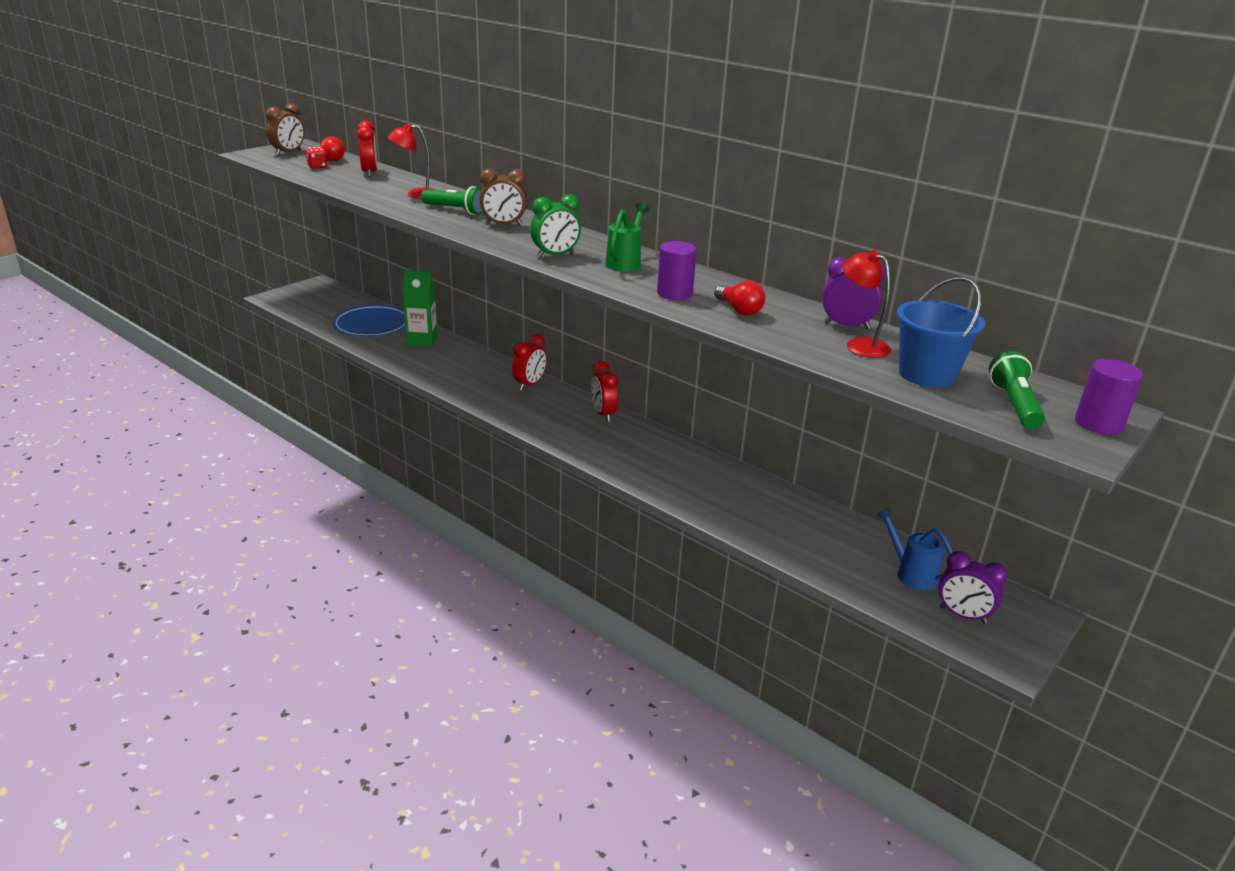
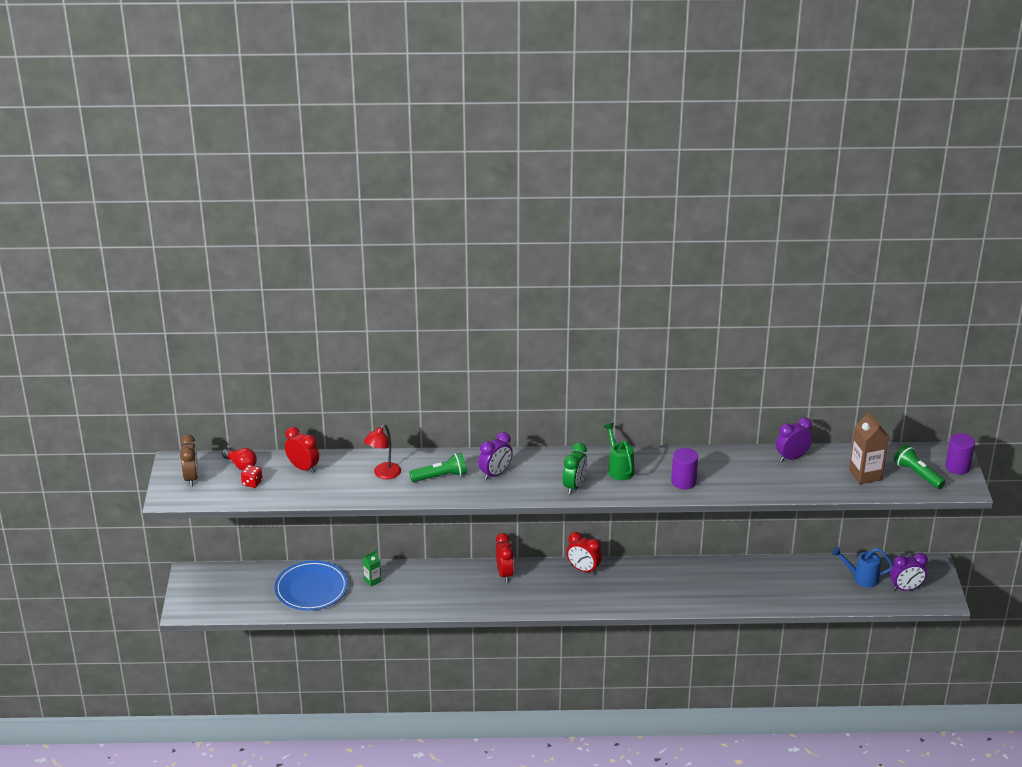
camera: 40 degrees left, 5 degrees up
(422, 340) = (372, 580): green carton -> green carton, size x0.54
(503, 225) = (495, 474): brown clock -> purple clock
(739, 310) = (731, 476): red light bulb -> none
(860, 345) = (815, 470): red lamp -> none
(927, 374) = (865, 475): blue bucket -> brown carton

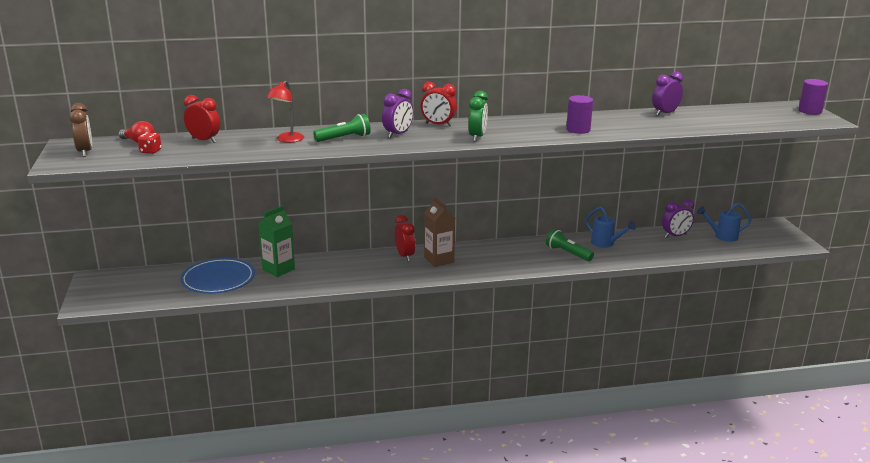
camera: 10 degrees left, 10 degrees down
(372, 580) = (278, 269): green carton -> green carton, size x1.85
(583, 569) = (476, 248): red clock -> red clock (438, 125)
(619, 469) = (514, 126): green watering can -> none
(725, 577) = (605, 244): none -> blue watering can
(865, 475) = (736, 118): brown carton -> brown carton (439, 260)
(906, 588) = (764, 240): purple clock -> purple clock (675, 236)
(917, 474) = (780, 116): green flashlight -> green flashlight (568, 253)

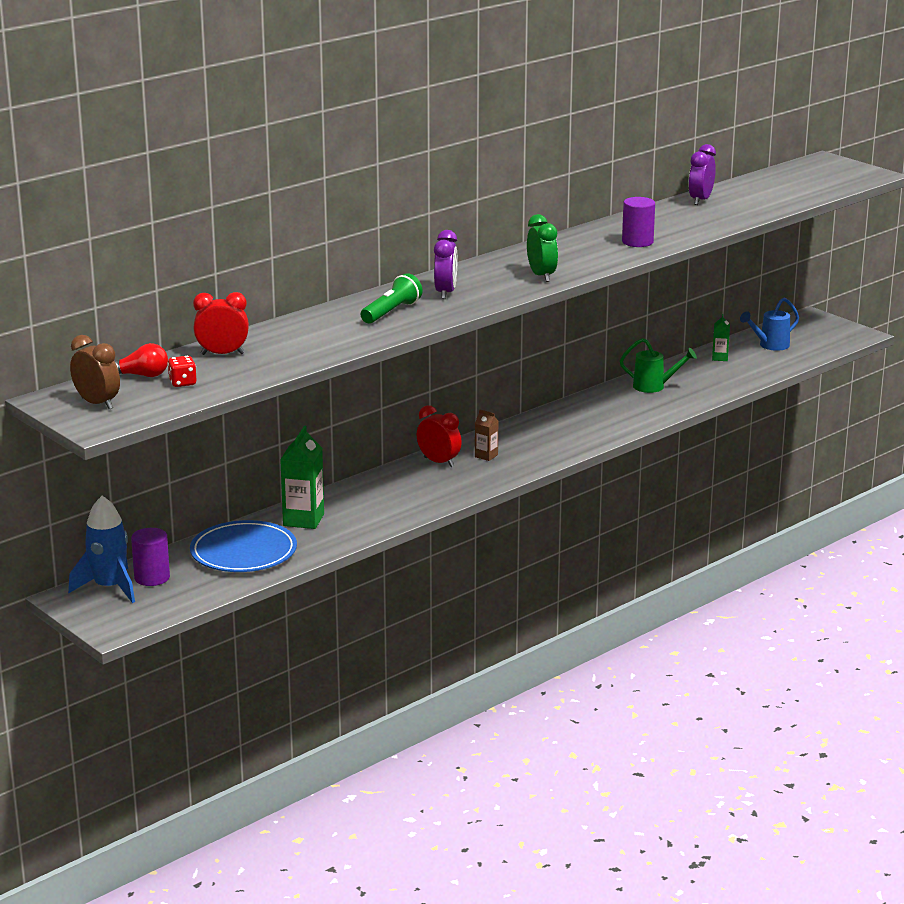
camera: 30 degrees left, 0 degrees up
(121, 279) = (109, 587): none -> blue rocket
(287, 140) = (325, 330): red lamp -> none
(438, 125) = (471, 270): red clock -> none
(439, 260) = (486, 456): brown carton -> brown carton, size x0.54
(568, 253) = (625, 409): green flashlight -> none
(605, 244) = (654, 386): blue watering can -> green watering can
(675, 236) = (720, 358): purple clock -> green carton
(810, 111) = (843, 166): purple cylinder -> purple cylinder (152, 578)

